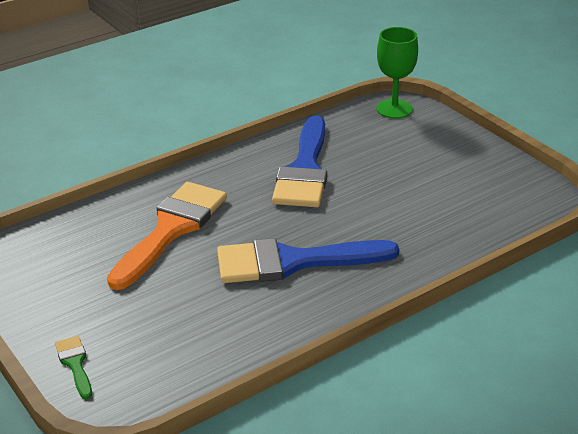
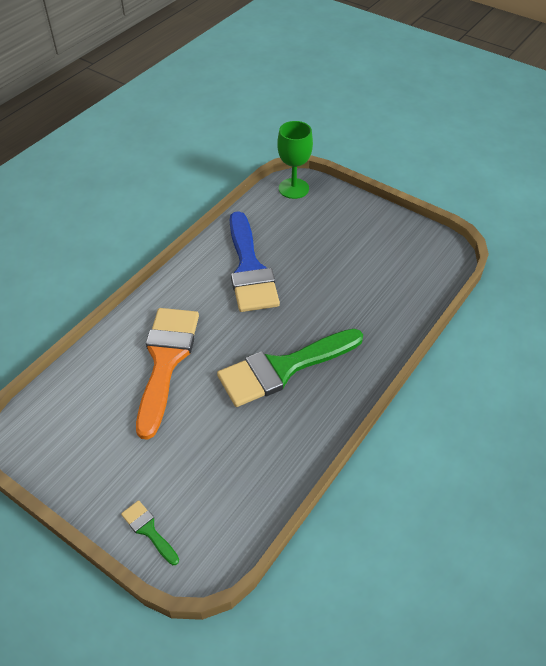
camera: 20 degrees left, 15 degrees up
(292, 262) = (283, 368): blue brush -> green brush

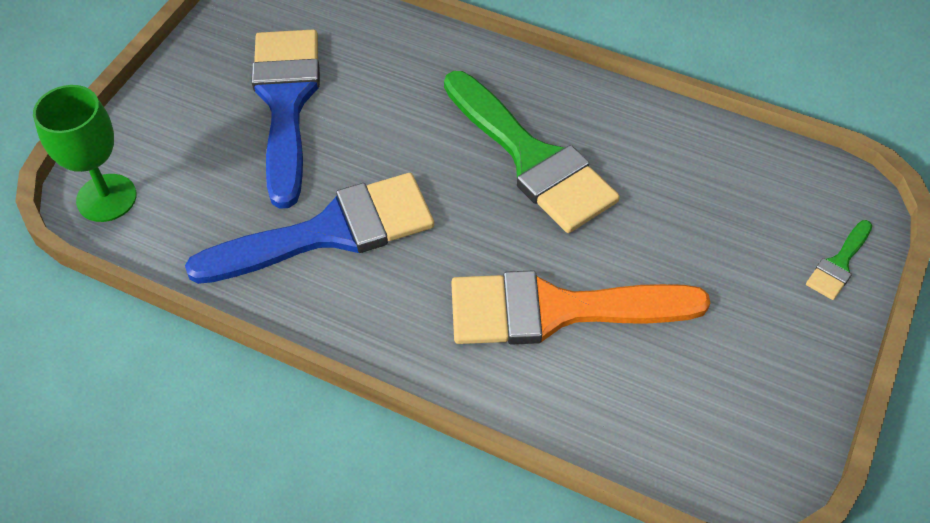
camera: 100 degrees left, 5 degrees up
(351, 257) = (286, 102): none -> blue brush

